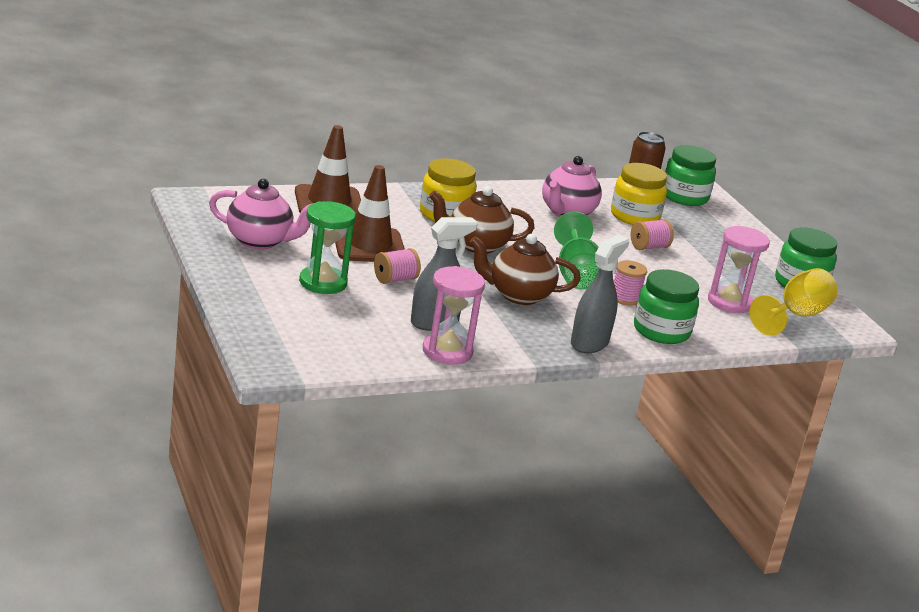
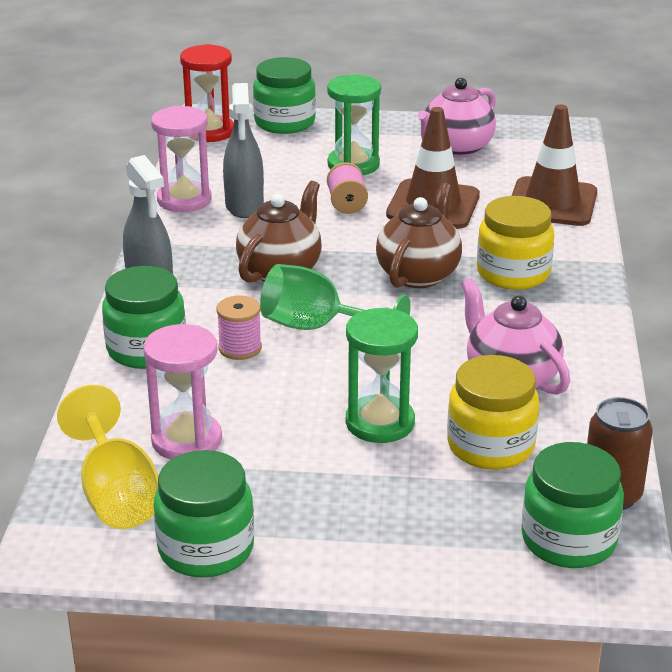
camera: 120 degrees right, 5 degrees up
(257, 324) = (284, 122): none -> green jar
(304, 361) = (209, 132): none -> red hourglass
(649, 247) = (380, 423): pink spool -> green hourglass

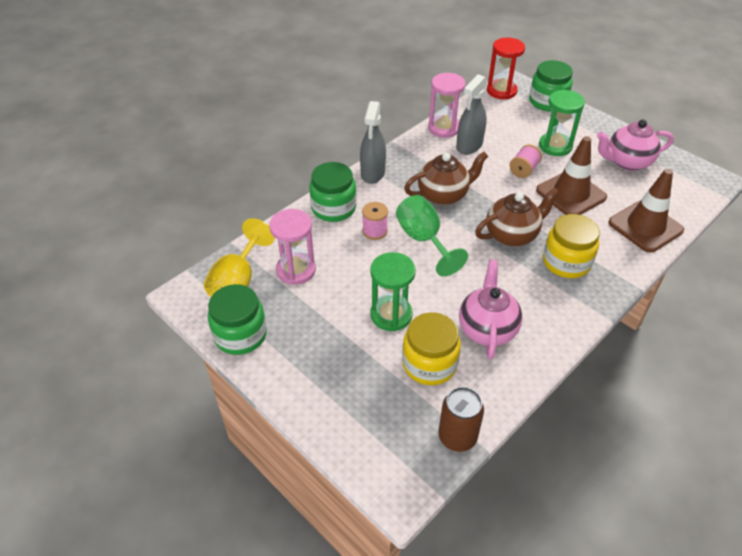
camera: 40 degrees right, 15 degrees up
(568, 540) = (403, 448): green jar -> none

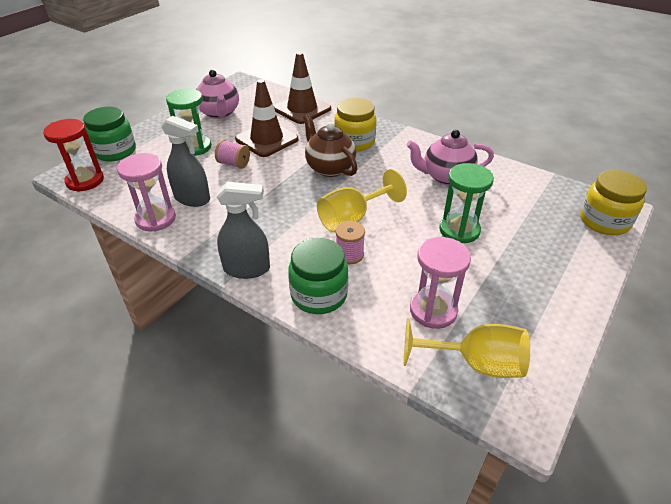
camera: 100 degrees left, 5 degrees down
(240, 335) = (549, 339): green jar -> none
(423, 240) = (352, 219): green goblet -> yellow goblet
(429, 364) = (499, 203): yellow jar -> yellow jar (604, 221)
(443, 195) = (280, 211): brown teapot -> none
(457, 437) = (555, 186): brown can -> none

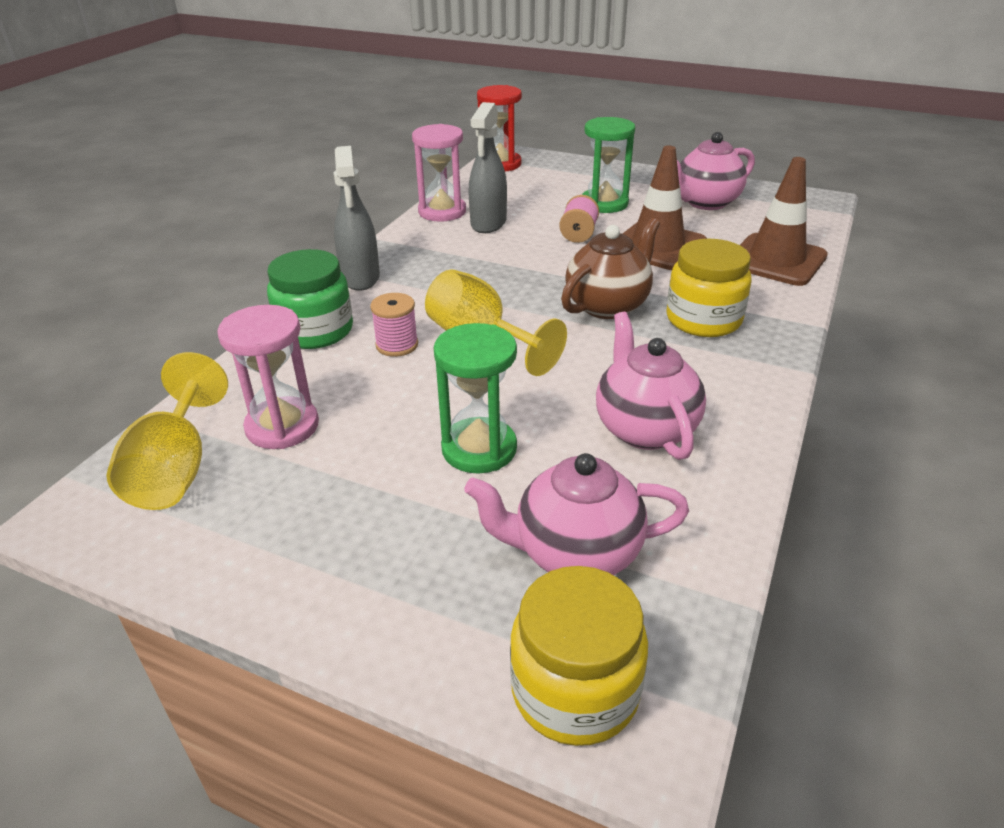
camera: 80 degrees right, 5 degrees down
(115, 151) = (566, 165): green jar -> none
(532, 210) = (575, 553): none -> pink teapot

